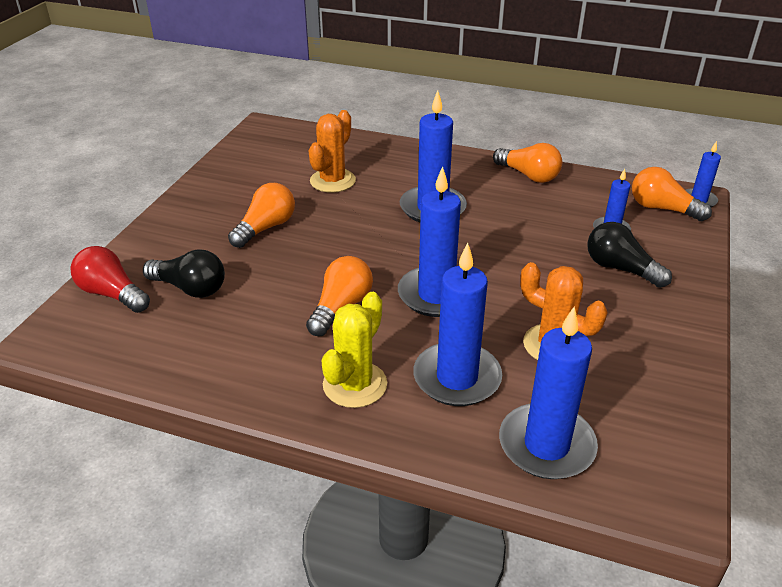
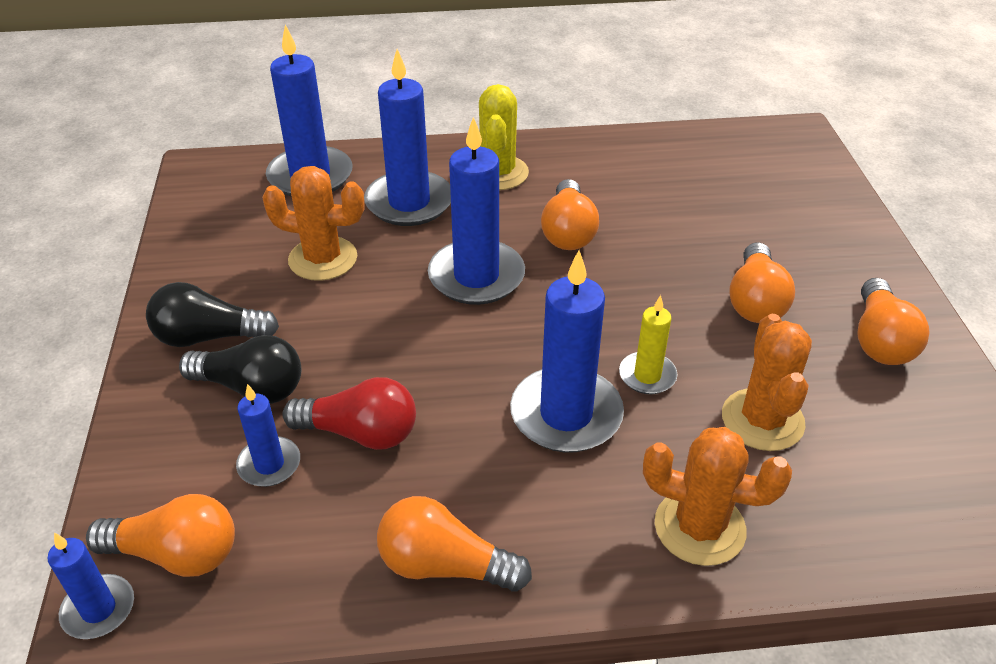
camera: 155 degrees right, 5 degrees up
(112, 294) = (803, 179): red light bulb -> red light bulb (360, 433)
(190, 288) = (740, 205): black light bulb -> black light bulb (209, 337)
(225, 192) = (880, 340): none -> orange light bulb
(372, 212) = (647, 376): none -> yellow candle
(404, 159) = (699, 527): none -> orange cactus

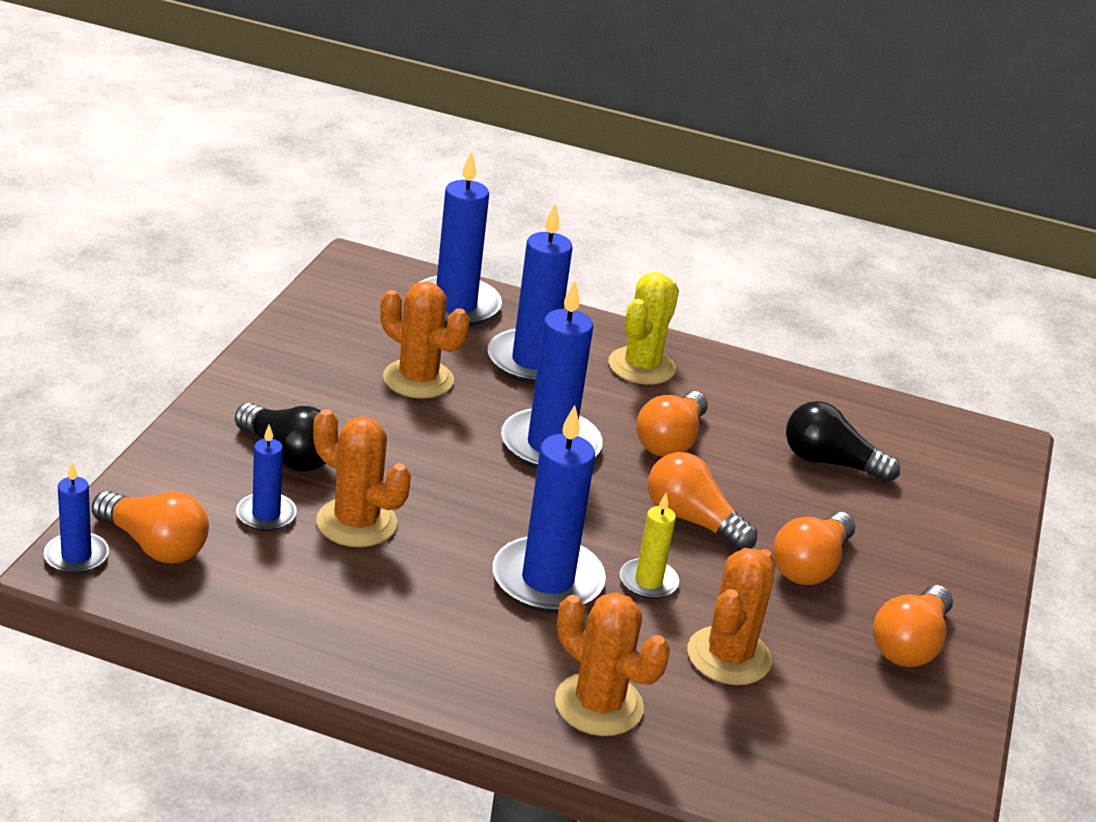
camera: 20 degrees right, 10 degrees down
(209, 337) = (277, 403): black light bulb -> black light bulb (830, 462)
(360, 433) = (356, 523): red light bulb -> orange cactus
(445, 565) = (360, 639): orange light bulb -> orange light bulb (692, 520)

